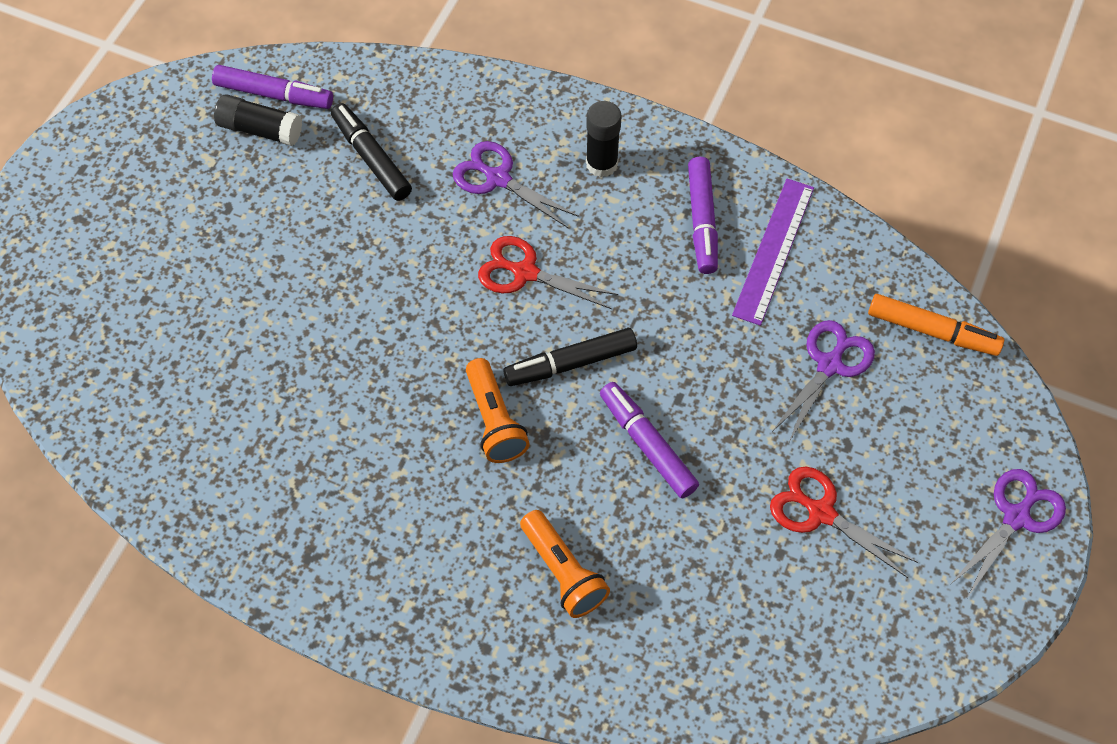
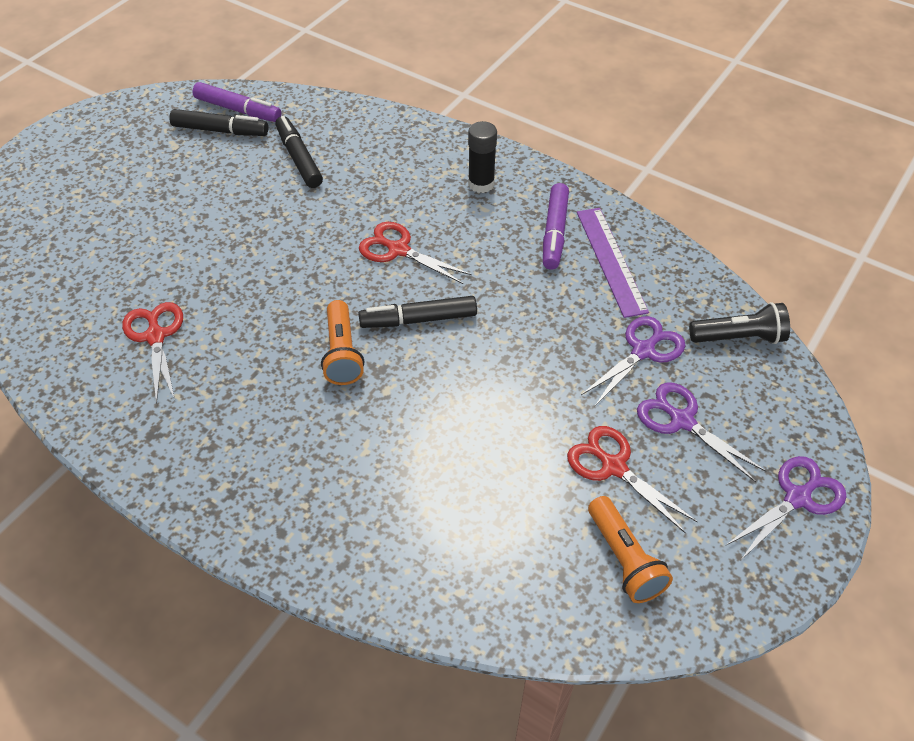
camera: 10 degrees right, 10 degrees down
(260, 129) = (220, 130): black glue stick -> black marker
(273, 433) = (155, 336): none -> red scissors
(498, 178) = (395, 184): purple scissors -> purple scissors (682, 421)
(563, 572) = (368, 480): orange flashlight -> orange flashlight (624, 559)
(647, 445) = (469, 390): purple marker -> none
(773, 250) = (610, 260): purple ruler -> purple ruler turned 45 degrees counterclockwise
(931, 331) = (739, 337): orange marker -> black flashlight

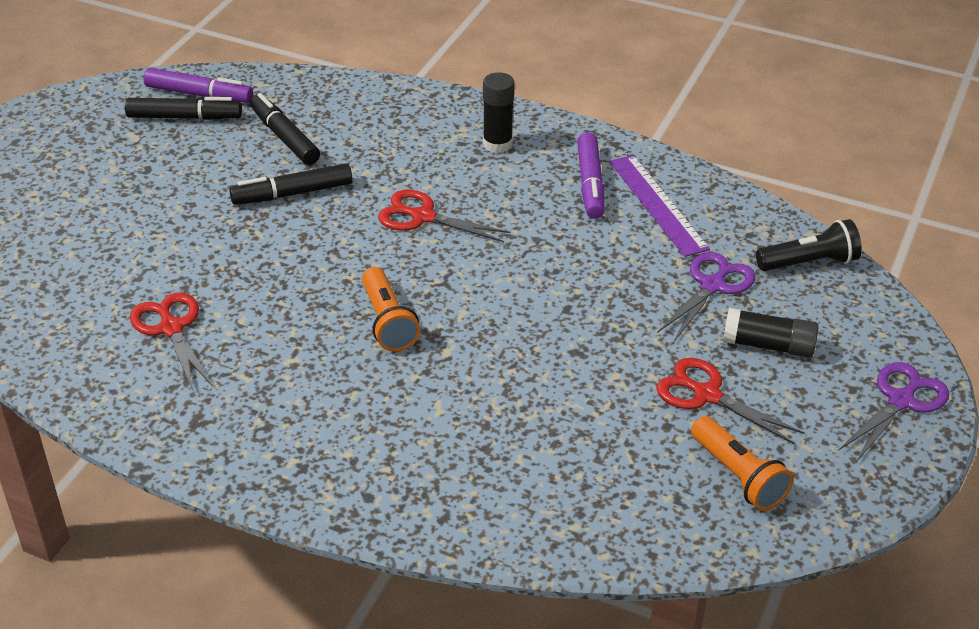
camera: 10 degrees left, 10 degrees down
(419, 319) = (464, 281): black marker -> black marker (293, 193)
(682, 421) = (768, 345): purple scissors -> black glue stick

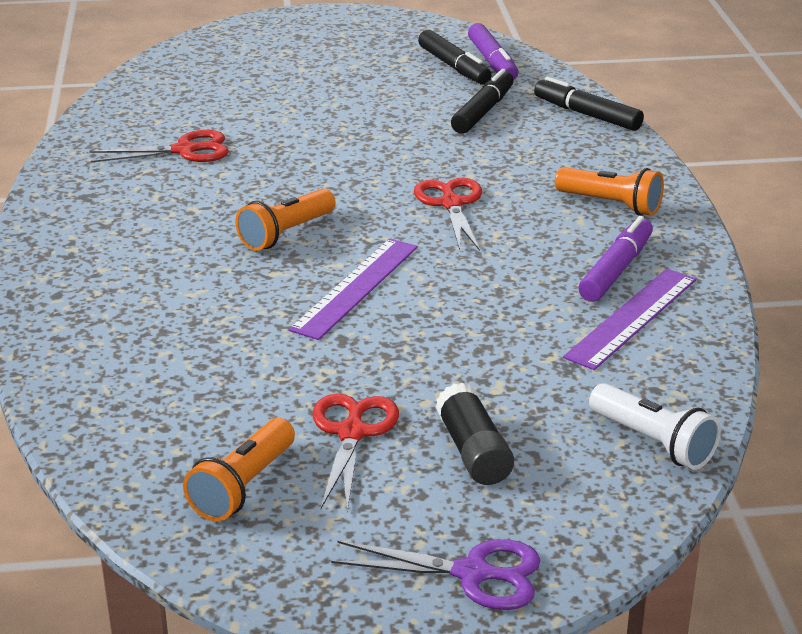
camera: 60 degrees right, 10 degrees down
(171, 328) = (184, 150): red scissors -> red scissors turned 45 degrees clockwise
(293, 193) = (410, 140): black marker -> black marker (587, 115)
(497, 144) = (611, 205): black glue stick -> orange flashlight
(507, 316) = (356, 287): none -> purple ruler
(590, 183) = (615, 270): purple marker -> purple marker turned 150 degrees clockwise
(712, 286) = (534, 388): purple scissors -> none
(809, 263) = (653, 442): black flashlight -> white flashlight

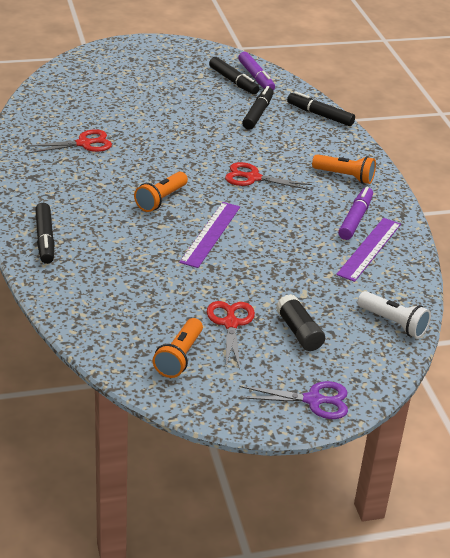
camera: 10 degrees left, 5 degrees up
(72, 288) = (45, 239): none -> black marker
(451, 204) = (253, 178): red scissors -> red scissors turned 60 degrees counterclockwise

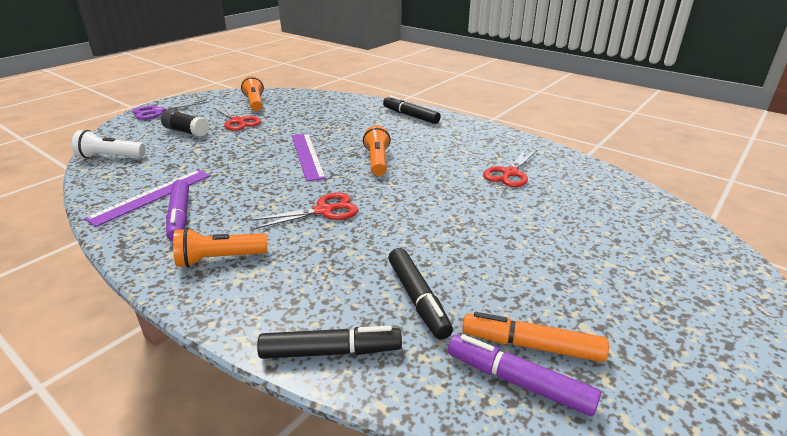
camera: 145 degrees right, 5 degrees down
(233, 81) = (532, 346): black marker -> orange marker
(369, 249) = (152, 196): purple ruler -> purple ruler turned 45 degrees clockwise

